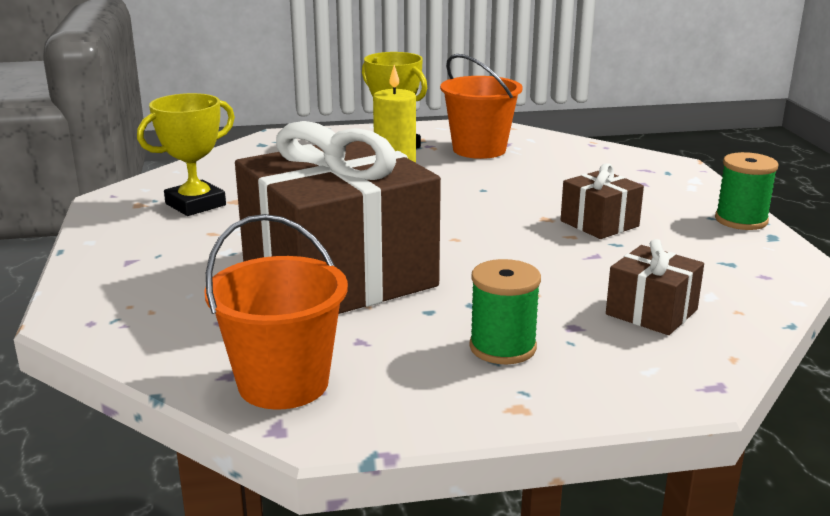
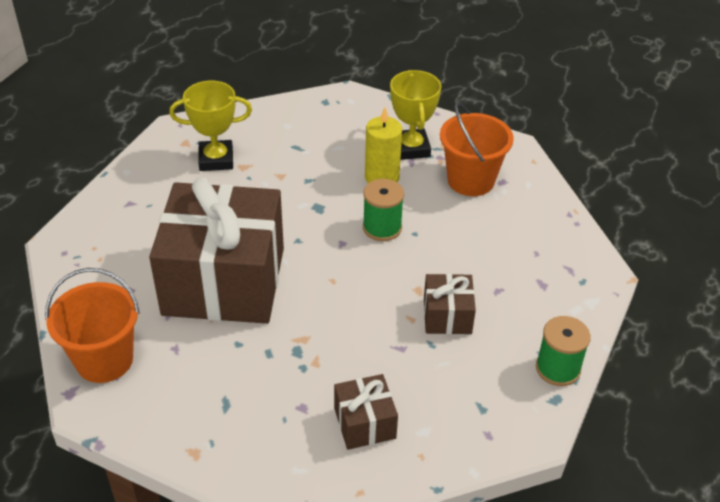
camera: 35 degrees right, 20 degrees up
(502, 347) = (241, 400): green spool -> green spool (382, 228)

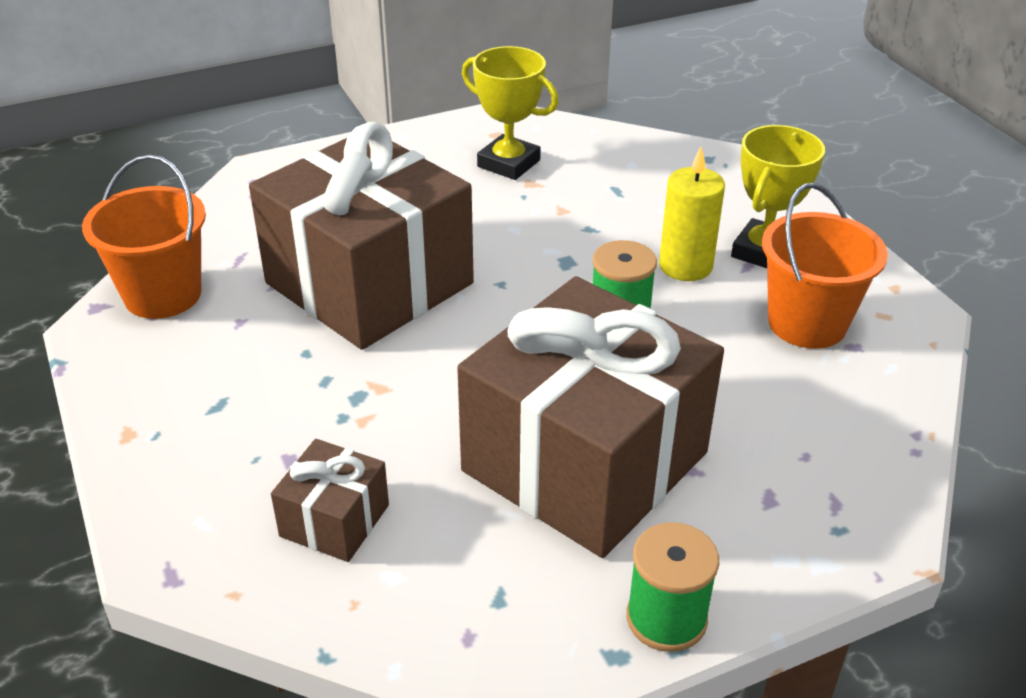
camera: 40 degrees right, 5 degrees down
(447, 316) = (585, 462): brown gift -> brown gift, size x2.33

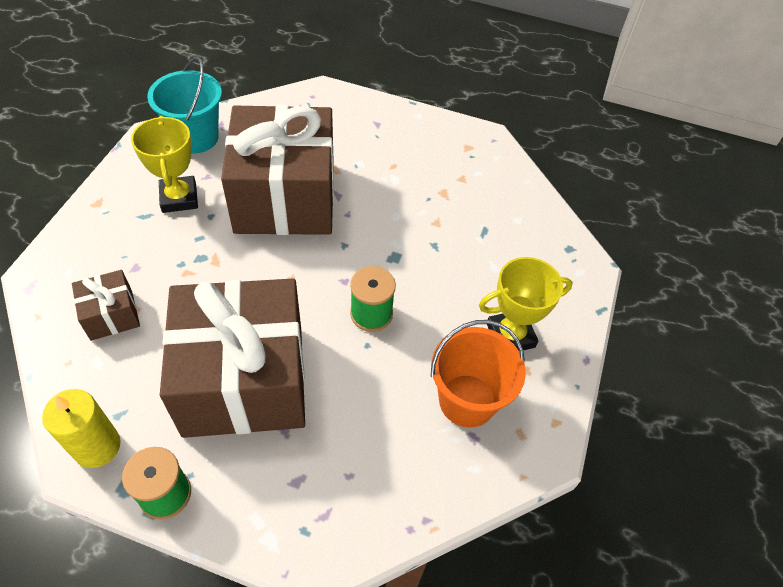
camera: 40 degrees right, 15 degrees up
(163, 295) = (195, 137): orange bucket -> turquoise bucket
(508, 163) = (448, 172): yellow trophy -> yellow trophy (179, 198)
(685, 266) = (452, 309): yellow candle -> yellow candle (97, 446)

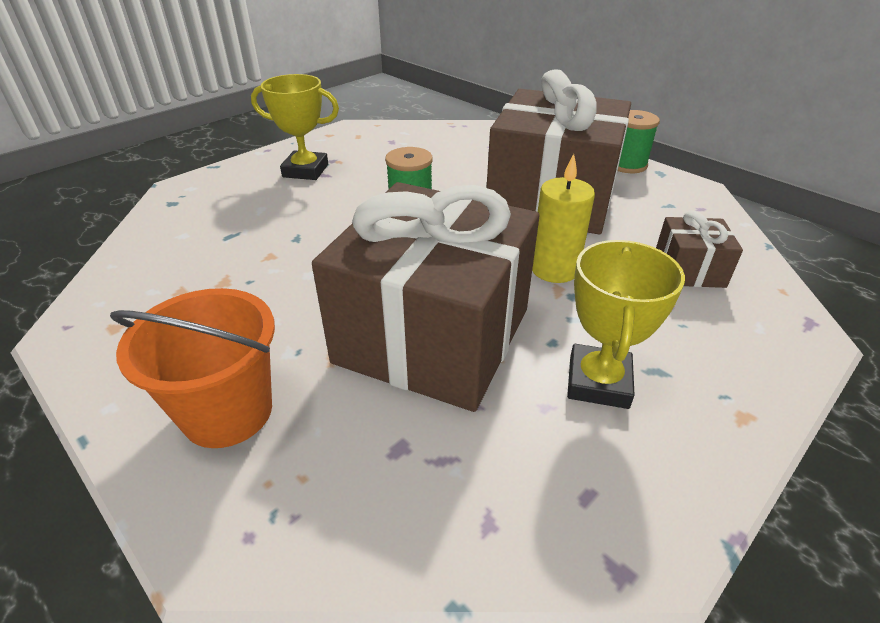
camera: 150 degrees left, 15 degrees down
(97, 446) = (685, 193): yellow candle -> yellow candle (554, 269)
(195, 137) = (551, 504): turquoise bucket -> none
(467, 400) = (378, 153): orange bucket -> orange bucket (227, 412)

